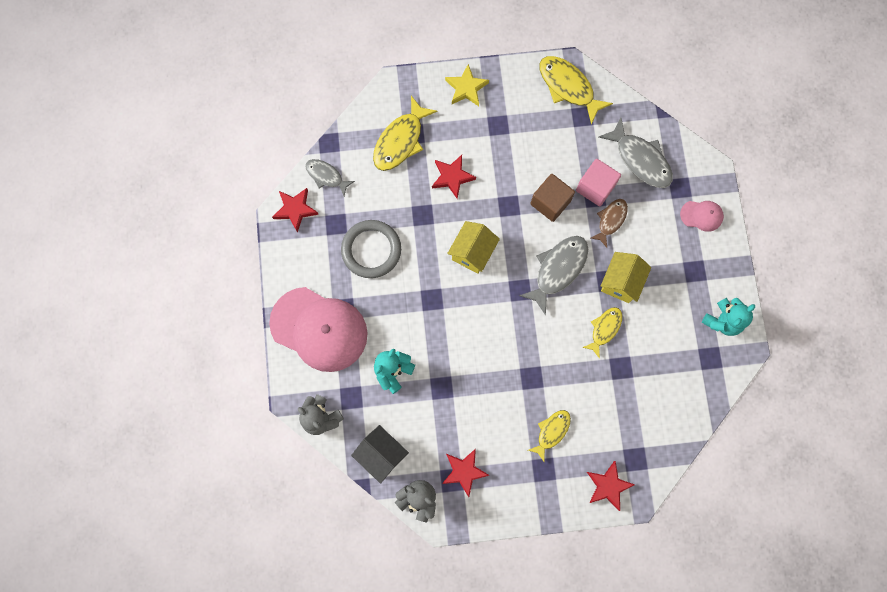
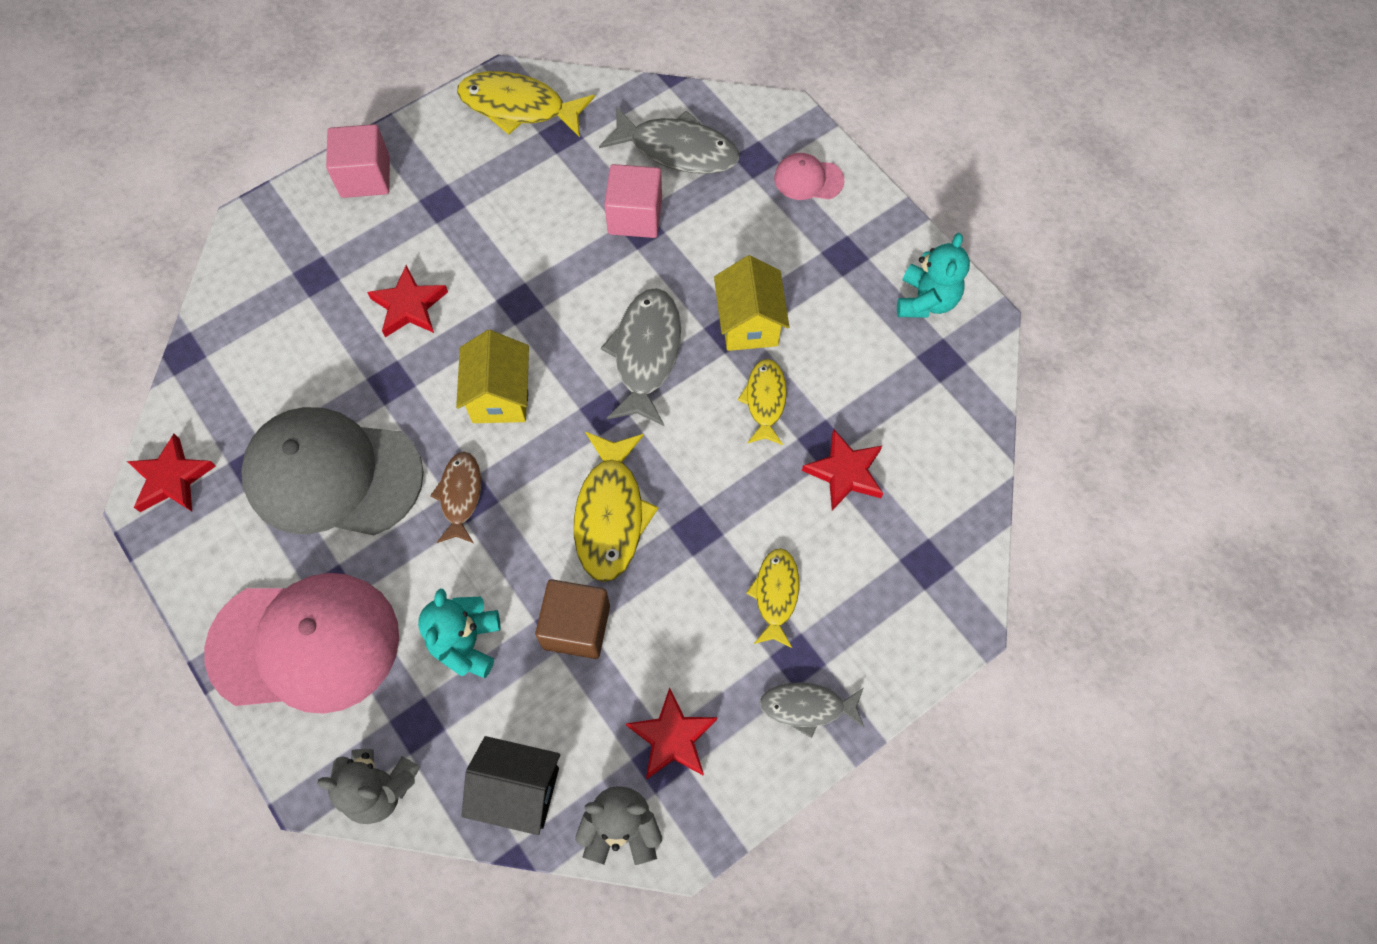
camera: 30 degrees left, 10 degrees down
(326, 176) = (201, 403): grey fish -> grey fish (807, 707)
(371, 250) = (333, 475): grey ring -> grey cap
(400, 141) = (299, 295): yellow fish -> yellow fish (611, 514)
(466, 88) = (365, 177): yellow star -> pink cube
(550, 202) = (580, 268): brown cube -> brown cube (576, 626)
(608, 486) = (911, 627): red star -> red star (845, 472)
(610, 220) = (683, 248): brown fish -> brown fish (460, 495)
(701, 215) = (808, 179): pink cap -> pink cap turned 150 degrees counterclockwise

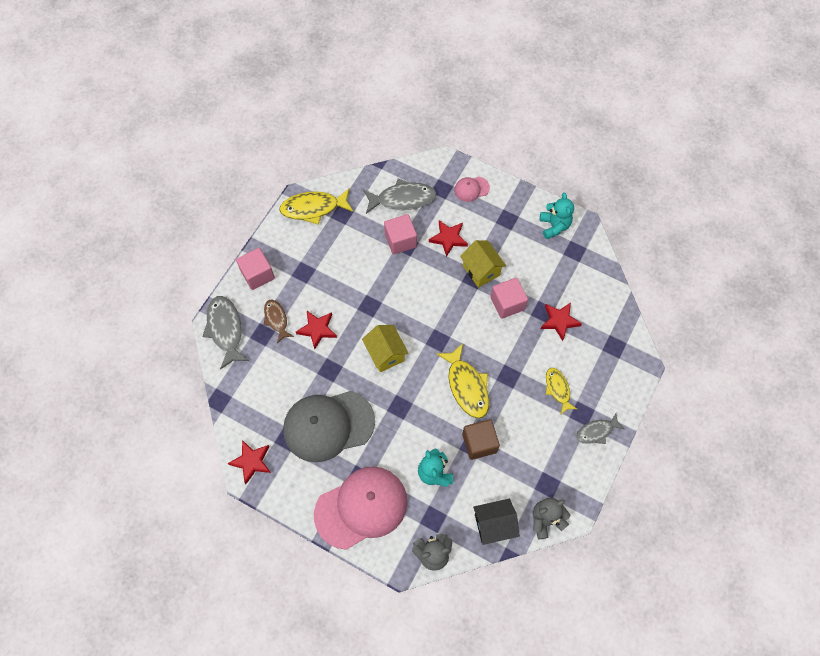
camera: 25 degrees left, 0 degrees up
(460, 495) = (393, 408): brown fish -> brown fish (276, 319)
(646, 354) = (442, 305): grey fish -> grey fish (225, 329)
(672, 737) = (547, 471): red star -> red star (448, 238)
(765, 400) = (507, 303): yellow fish -> pink cube

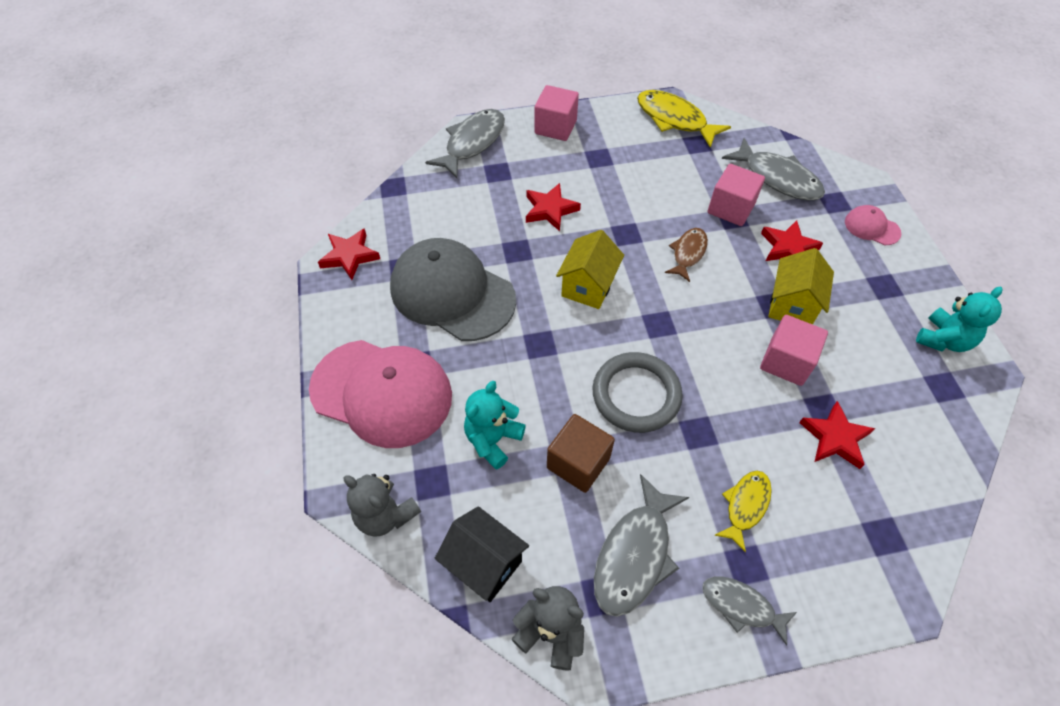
camera: 50 degrees right, 10 degrees down
(276, 319) = (525, 171): brown fish -> brown fish (688, 253)
(467, 386) = (636, 395): yellow fish -> grey ring
(541, 456) = (634, 555): none -> grey fish

